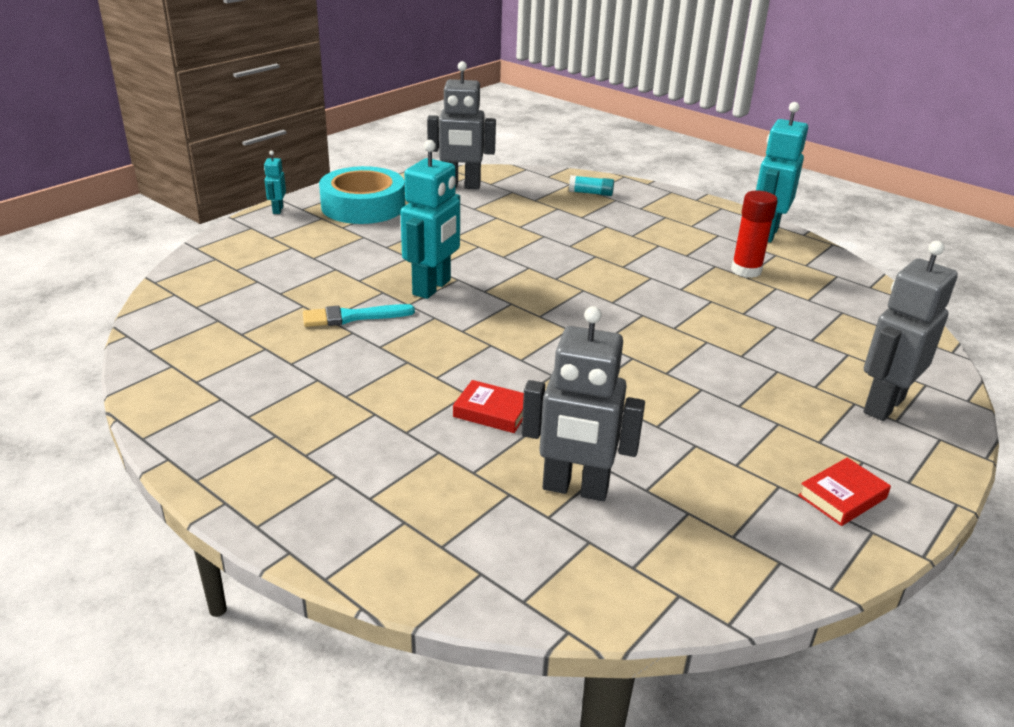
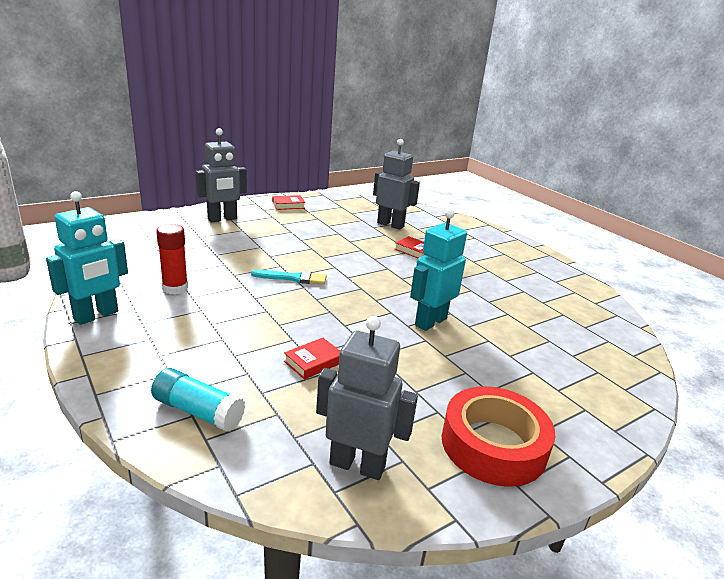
camera: 165 degrees left, 5 degrees down
(277, 210) = (599, 458): turquoise robot -> none
(353, 317) = (490, 311): turquoise brush -> turquoise brush (293, 278)
(363, 206) = (493, 445): turquoise tape -> red tape
(534, 231) = (313, 362): none -> red book
(590, 193) = (198, 411): turquoise glue stick -> turquoise glue stick, size x1.58

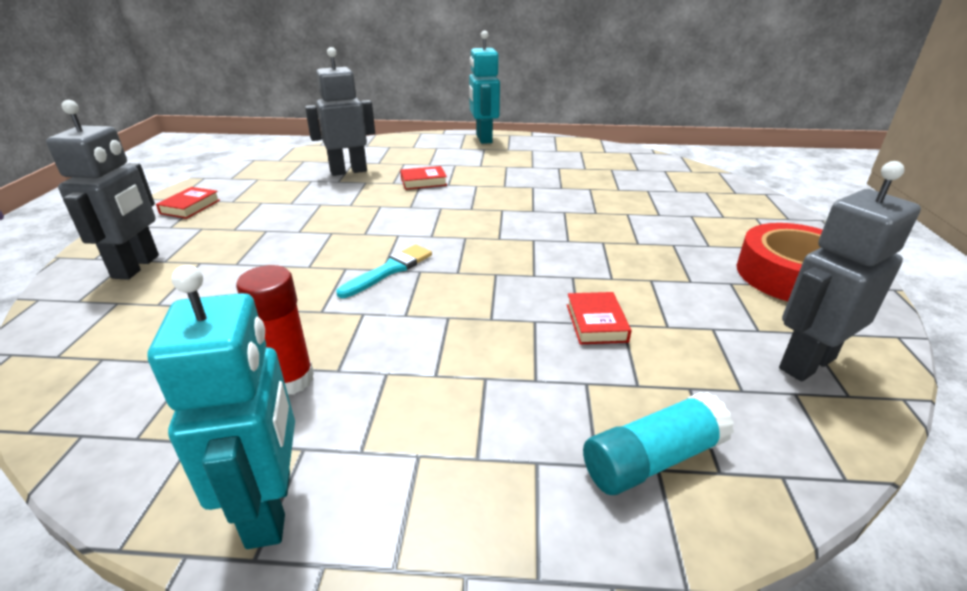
camera: 50 degrees left, 5 degrees up
(430, 322) = (572, 227): turquoise robot -> turquoise robot (483, 139)

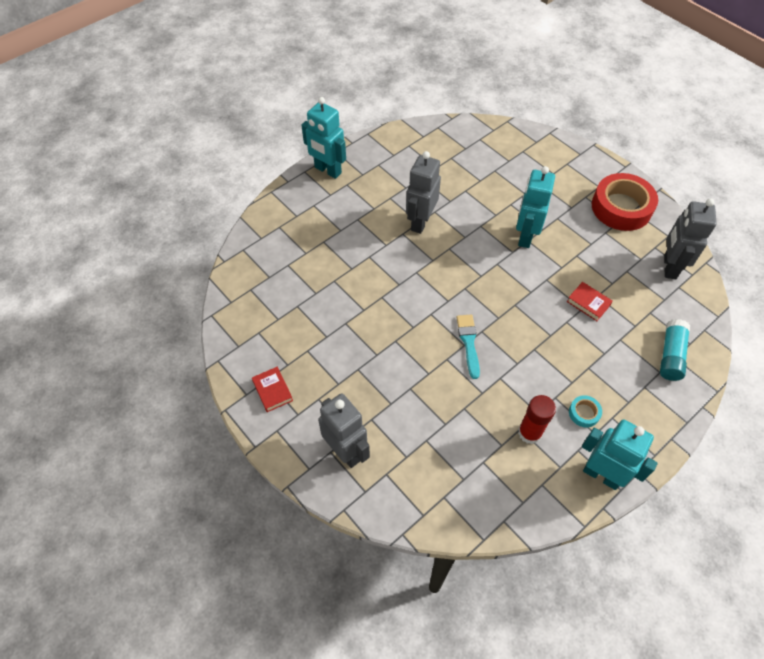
camera: 45 degrees left, 25 degrees up
(348, 171) = (303, 277): grey robot -> grey robot (420, 222)
(390, 416) = (584, 413): none -> turquoise tape
(423, 182) = (368, 253): red book -> none
(604, 238) = (525, 236): none -> turquoise robot

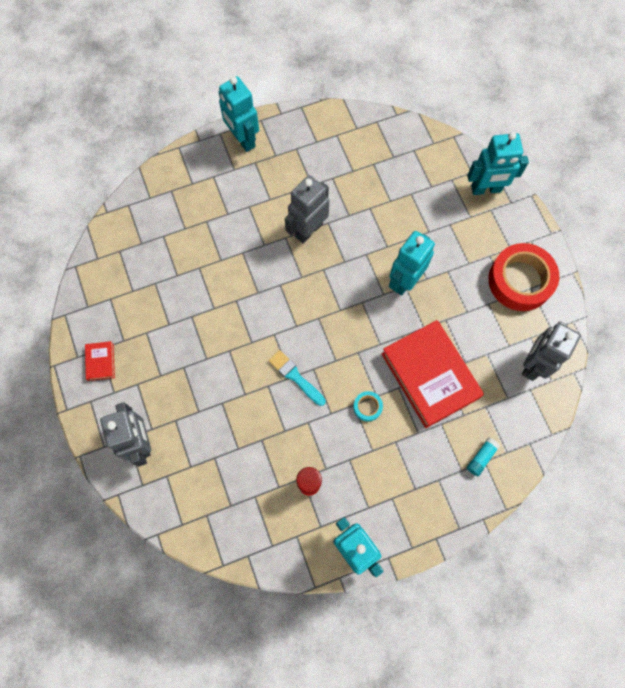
camera: 20 degrees right, 15 degrees up
(468, 343) = (295, 377): turquoise brush -> turquoise brush turned 60 degrees counterclockwise
(555, 150) = (486, 189): none -> turquoise robot
(584, 413) = (368, 484): turquoise tape -> turquoise tape (367, 407)
(588, 303) = (430, 375): red book -> red book, size x2.38
(670, 355) = (481, 457): turquoise glue stick -> turquoise glue stick, size x0.63

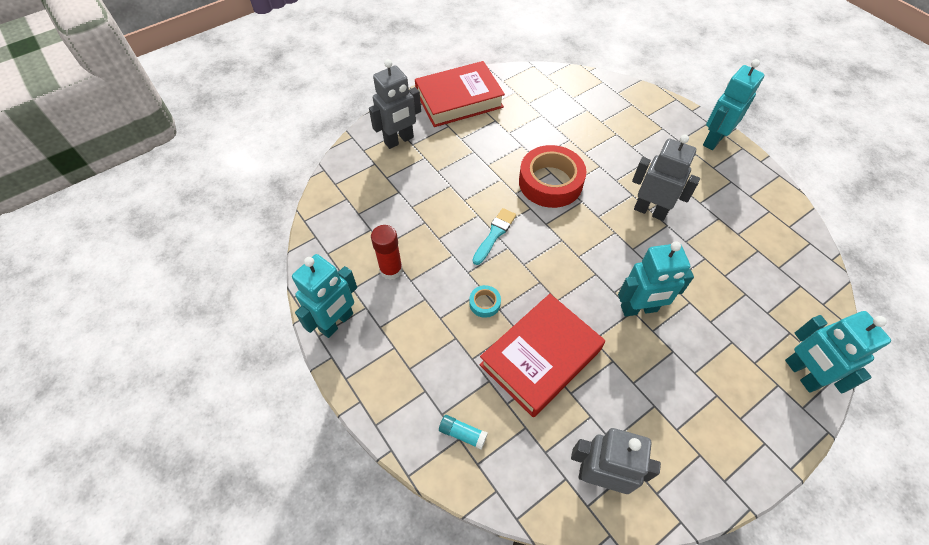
camera: 75 degrees right, 15 degrees down
(100, 362) = (459, 99): red book -> red book, size x2.38
(404, 281) = (639, 309): turquoise robot -> turquoise robot turned 150 degrees clockwise
(520, 280) = (703, 439): red tape -> red tape (550, 182)

